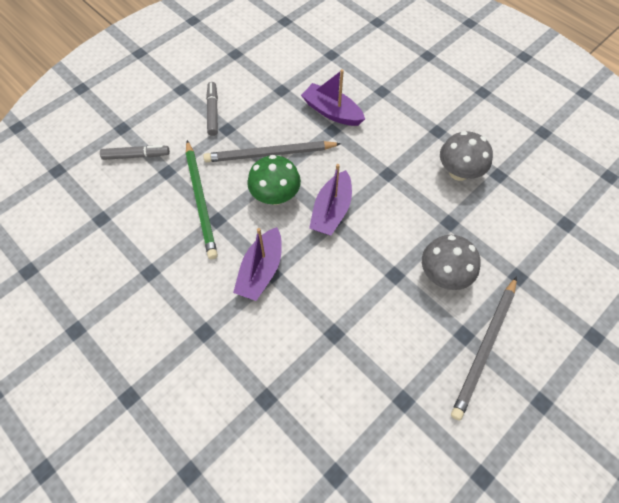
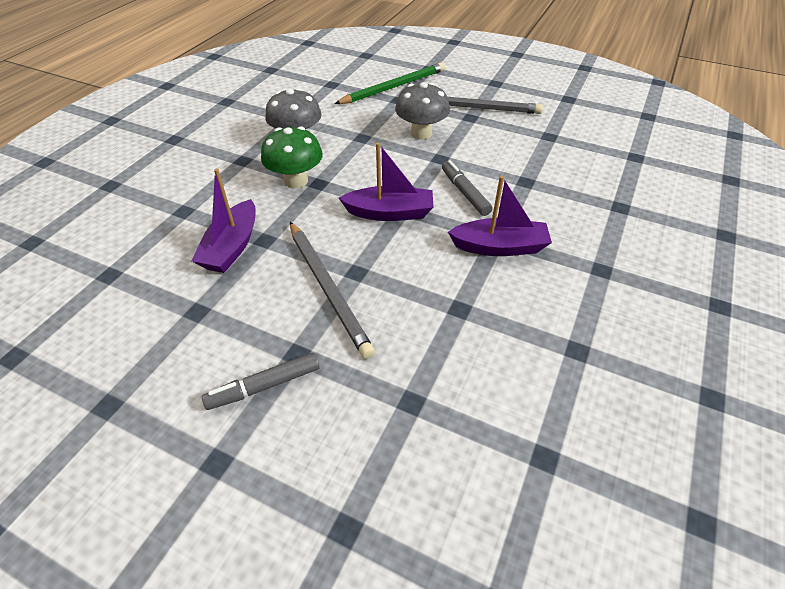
camera: 110 degrees left, 15 degrees down
(136, 156) = (400, 465): grey marker -> grey marker (465, 193)
(201, 200) = (439, 337): green pencil -> green pencil (393, 87)
(275, 196) = (393, 263): green mushroom -> green mushroom (296, 181)

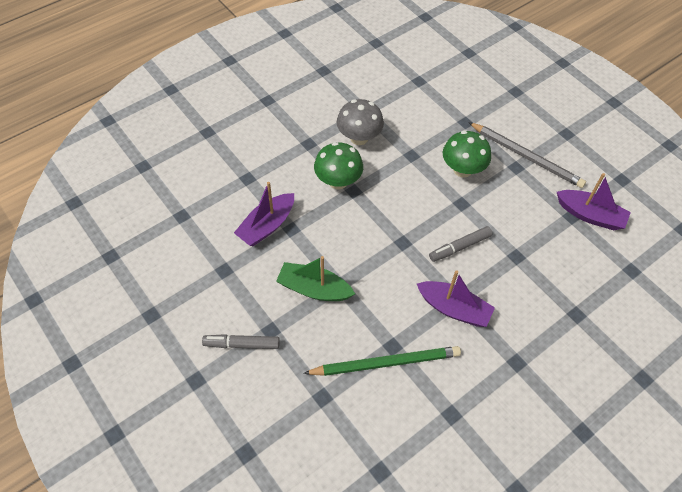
camera: 25 degrees right, 10 degrees up
(327, 288) = (314, 289): grey pencil -> green boat
(390, 213) = (391, 242): purple boat -> purple boat (590, 215)
(393, 87) = (470, 104): green pencil -> green pencil (385, 363)
(421, 133) = (462, 169): grey mushroom -> green mushroom
(465, 193) = (459, 247): grey marker -> grey marker turned 120 degrees counterclockwise

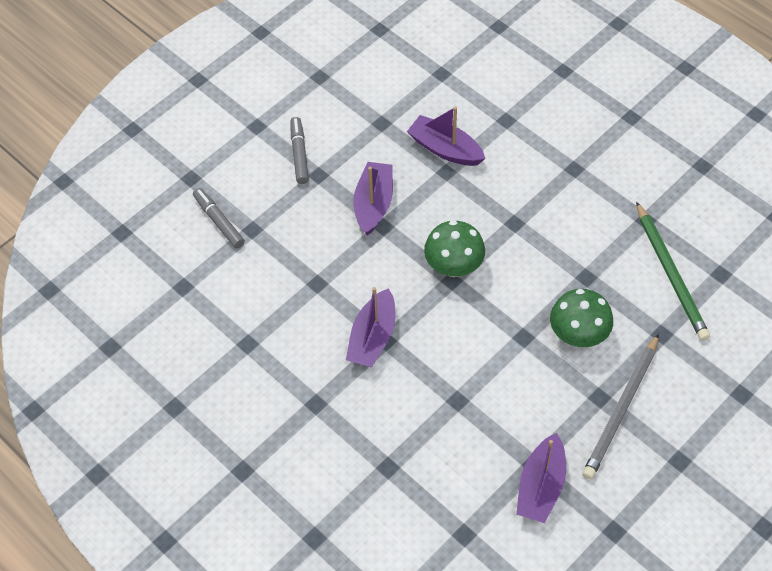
camera: 85 degrees right, 0 degrees up
(314, 289) = (373, 204): green boat -> purple boat
(338, 181) = (524, 206): green mushroom -> green mushroom (454, 266)
(359, 138) = (598, 218): grey mushroom -> none
(385, 363) = (297, 278): green pencil -> green pencil (670, 273)
(459, 247) = (458, 339): grey marker -> grey marker (219, 221)

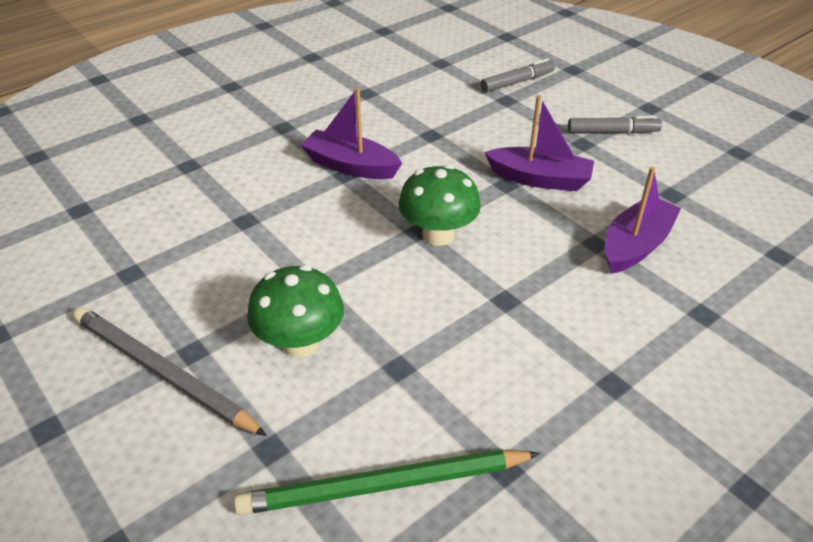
camera: 95 degrees right, 15 degrees down
(541, 487) = (96, 275): purple boat -> none

